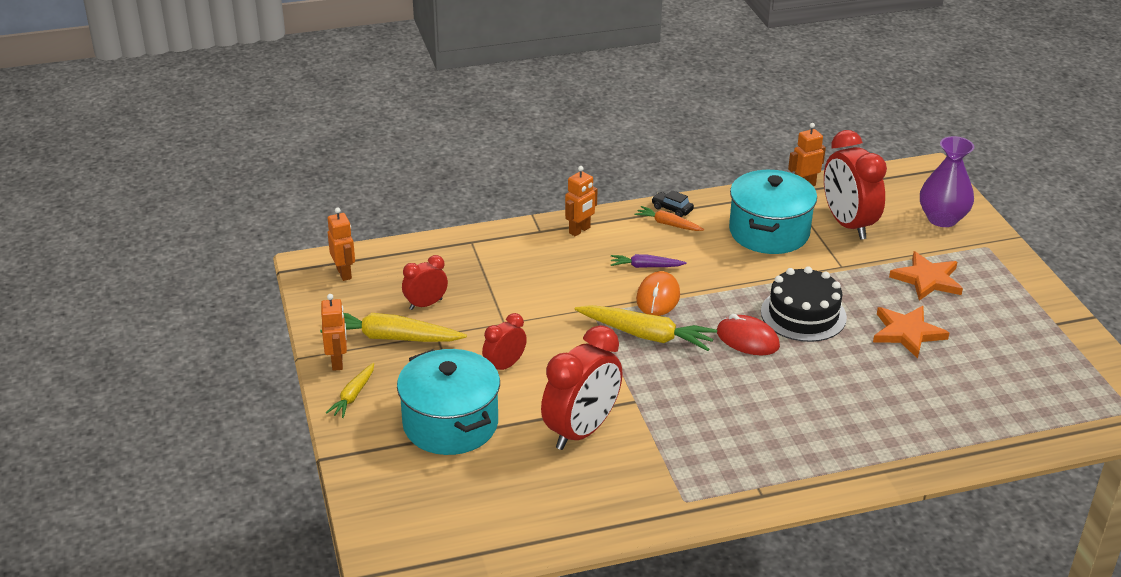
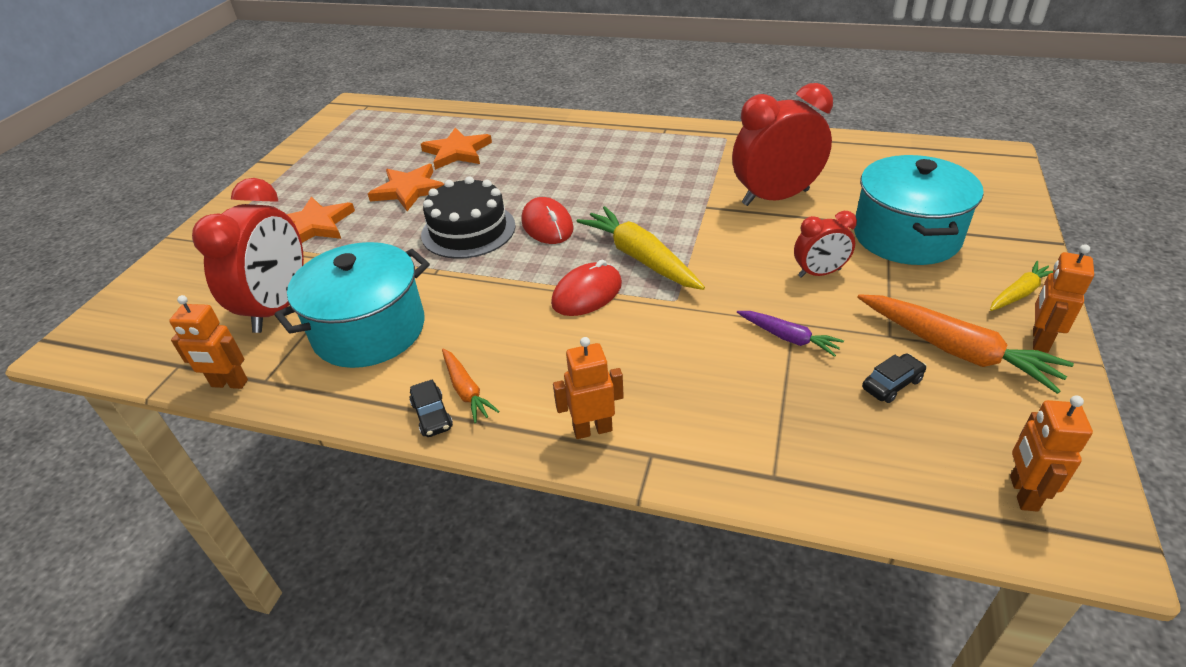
camera: 145 degrees left, 5 degrees up
(391, 337) = (956, 350): yellow carrot -> orange carrot
(426, 304) = (892, 384): red clock -> black car
(645, 266) = (561, 337): purple carrot -> purple carrot (788, 338)
(658, 297) = (587, 294): orange mouse -> red mouse
(930, 388) = (457, 152): none -> orange star
(942, 219) = (186, 279): purple vase -> none

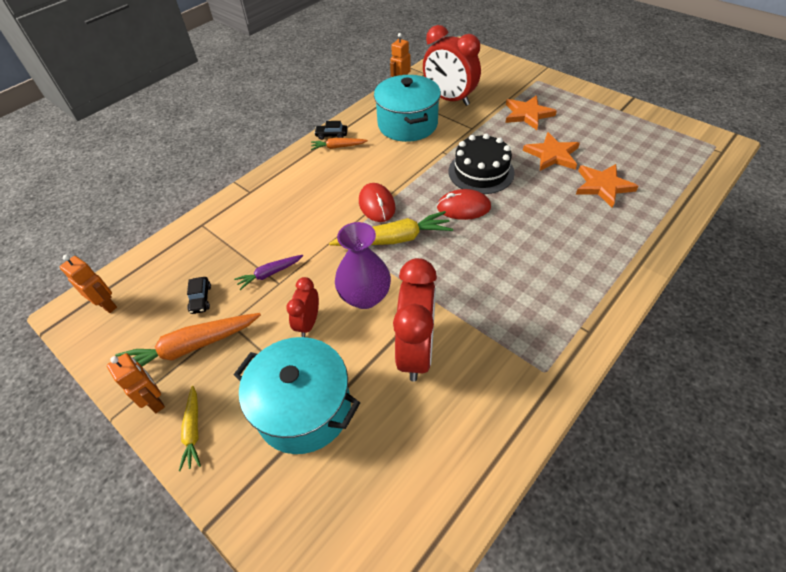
camera: 115 degrees right, 10 degrees up
(592, 429) = (279, 178): orange robot -> none
(745, 248) = (365, 297): none -> purple vase

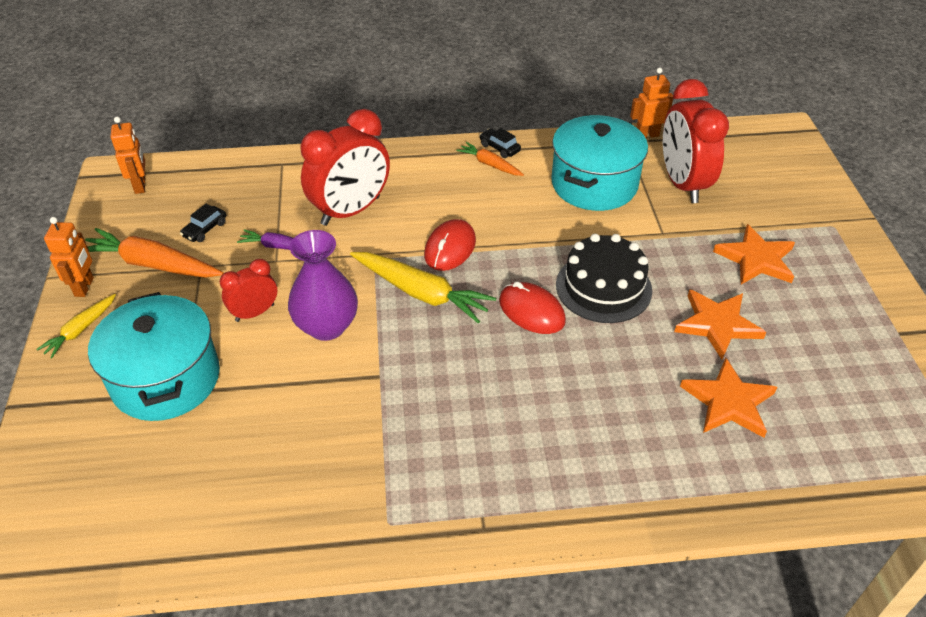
camera: 40 degrees right, 5 degrees down
(416, 351) = (304, 408): red clock -> red clock (351, 211)

